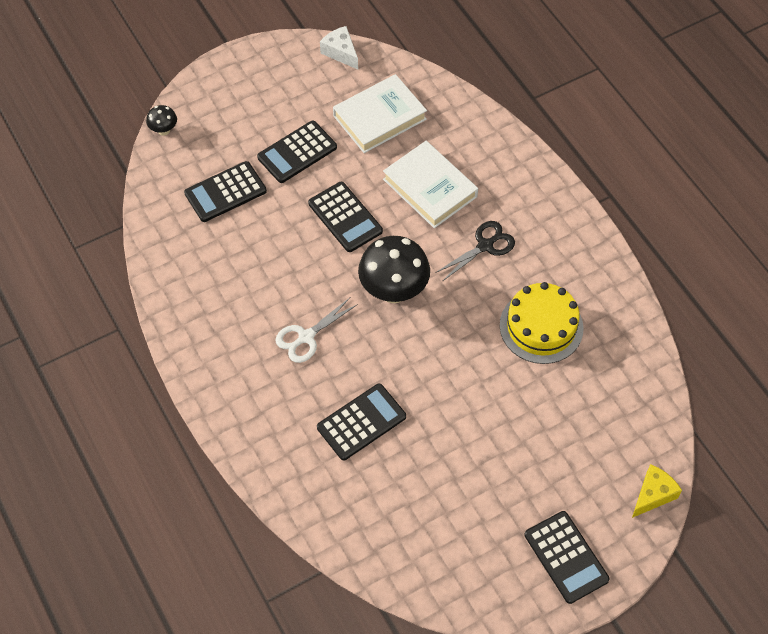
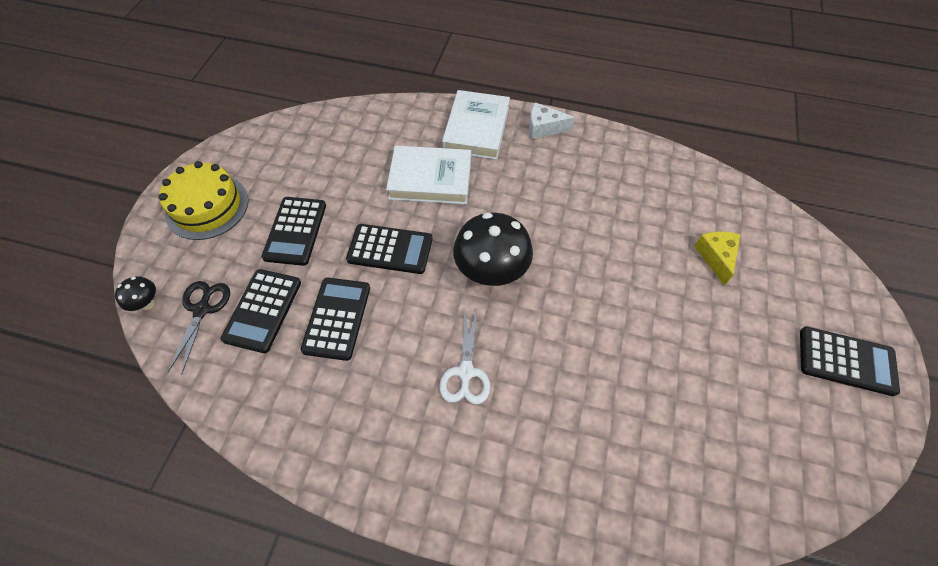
camera: 45 degrees left, 0 degrees up
(340, 52) = (254, 136): white cheese -> white cheese (544, 128)
(361, 422) = (591, 402): black calculator -> black calculator (337, 318)
(379, 117) = (336, 159): white book -> white book (476, 129)
(485, 246) = (516, 188): black scissors -> black scissors (202, 309)
(541, 326) = (619, 211): yellow cake -> yellow cake (207, 206)
(653, 495) = (826, 261): yellow cheese -> yellow cheese (716, 257)

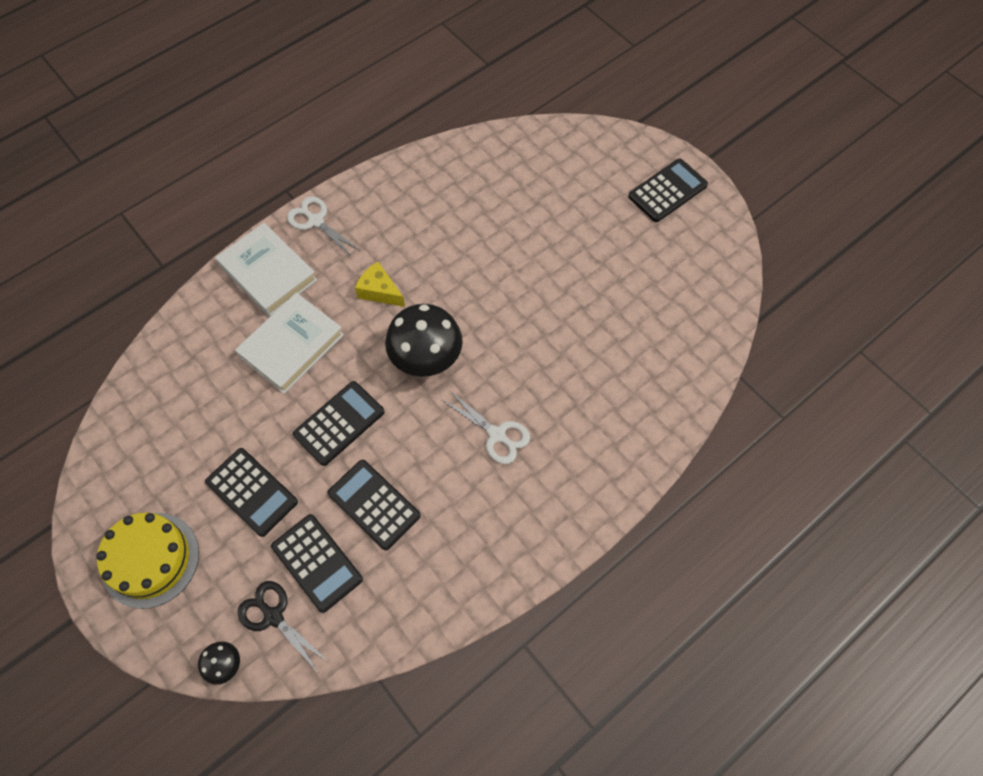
camera: 55 degrees left, 5 degrees up
(544, 128) = (315, 221): white cheese -> white scissors
(716, 257) = (537, 199): yellow cheese -> yellow cheese (379, 291)

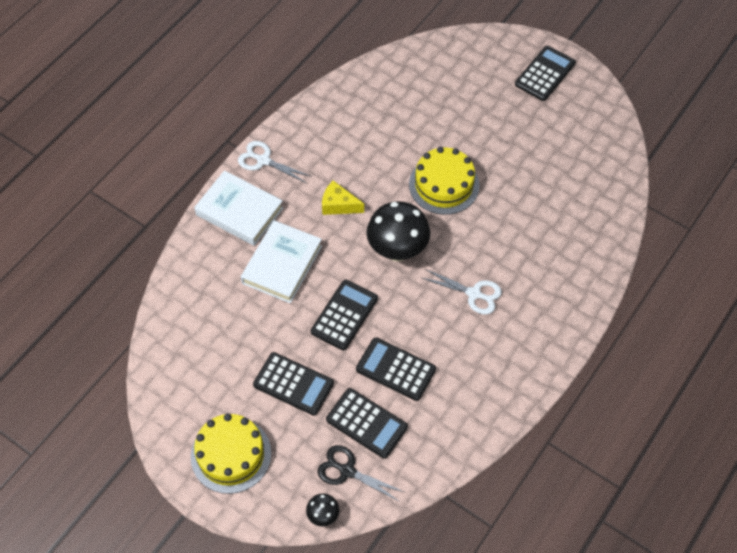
camera: 15 degrees left, 5 degrees down
(507, 295) = (444, 185): none -> yellow cake

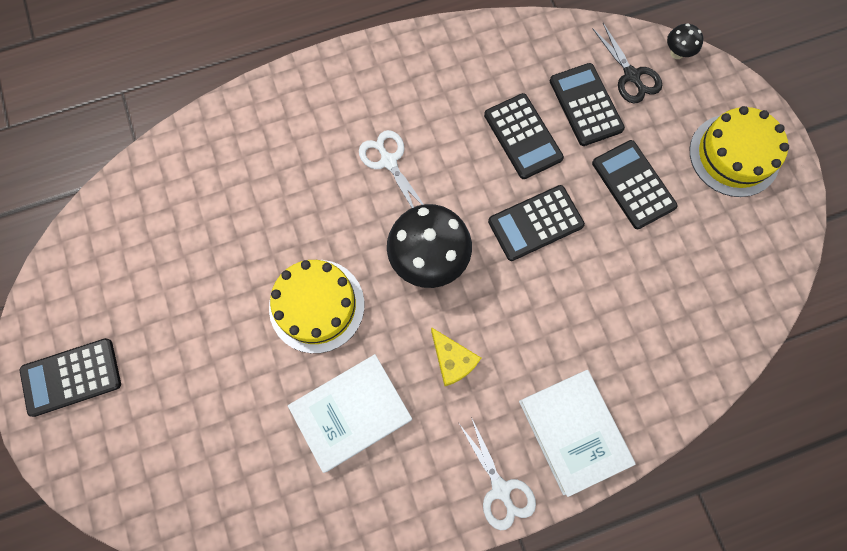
camera: 145 degrees left, 15 degrees up
(282, 264) = (565, 326): white book -> white book (351, 413)

